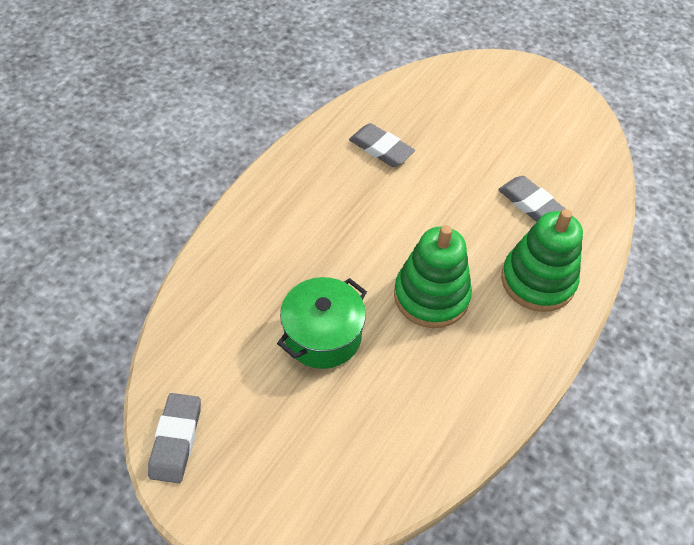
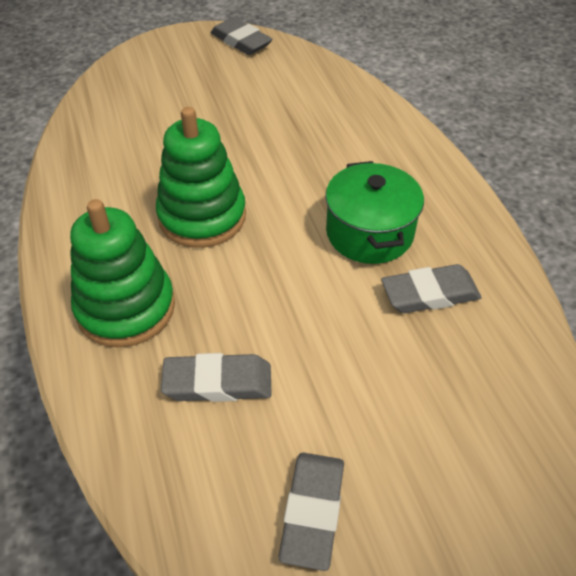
camera: 130 degrees right, 5 degrees down
(323, 335) = (241, 134): green pot -> green pot (369, 233)
(547, 133) = (312, 512): none -> grey eraser

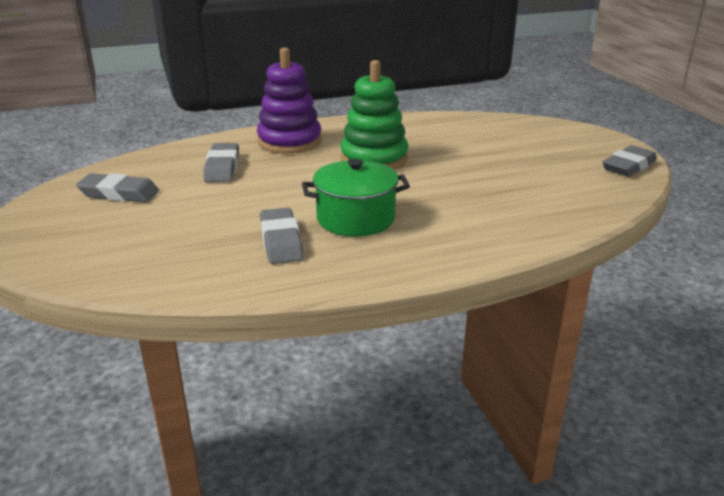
camera: 90 degrees right, 20 degrees down
(126, 308) = (289, 141): green stacking toy -> purple stacking toy

